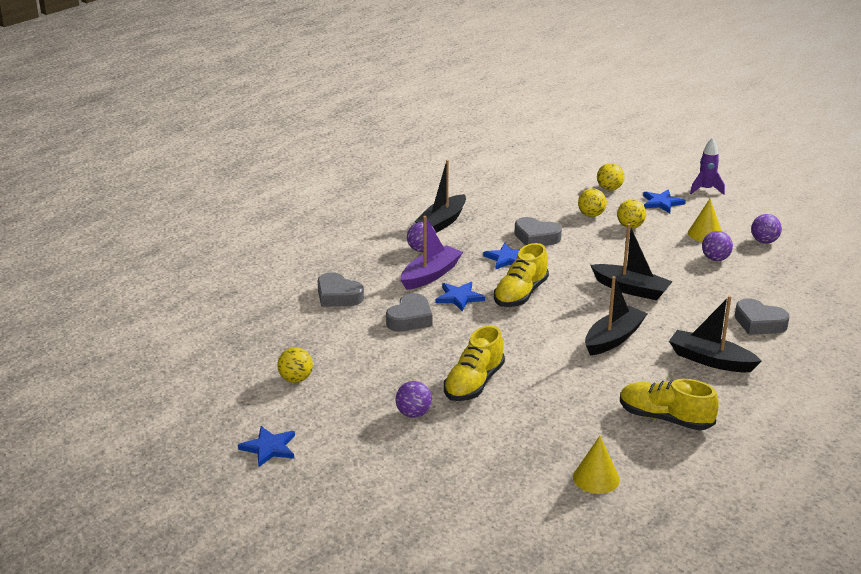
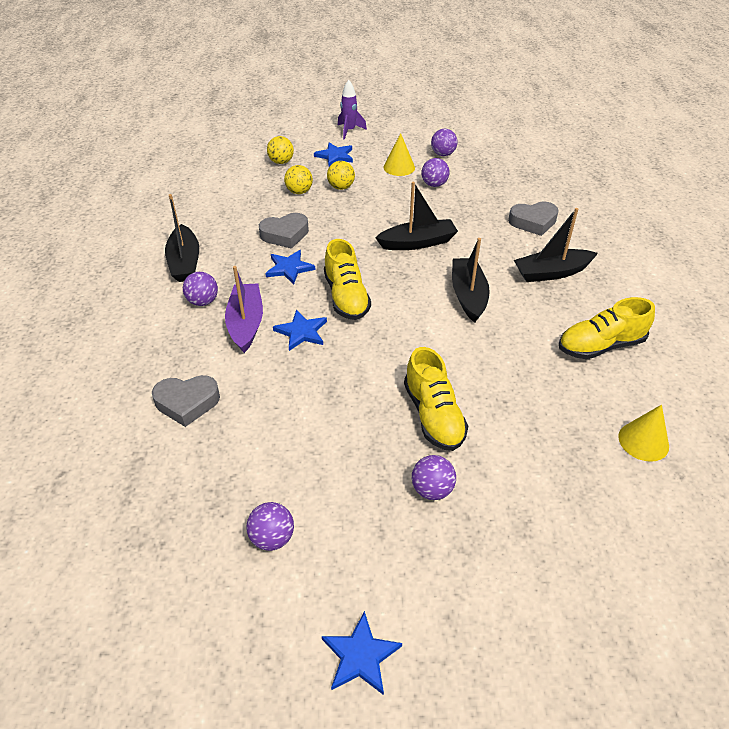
camera: 45 degrees left, 15 degrees up
(296, 379) = (272, 538): yellow ball -> purple ball
(410, 319) = (289, 383): grey heart -> none

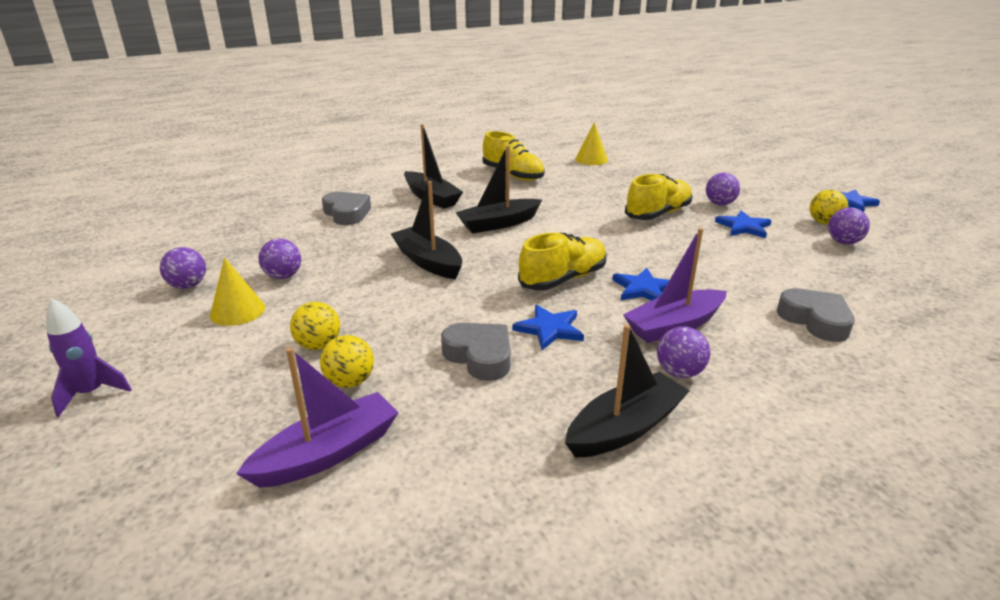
camera: 115 degrees left, 15 degrees down
(253, 180) = (328, 453): none -> purple boat
(281, 162) = (242, 441): yellow ball -> yellow ball (824, 223)
(335, 156) = (206, 381): blue star -> blue star (743, 227)

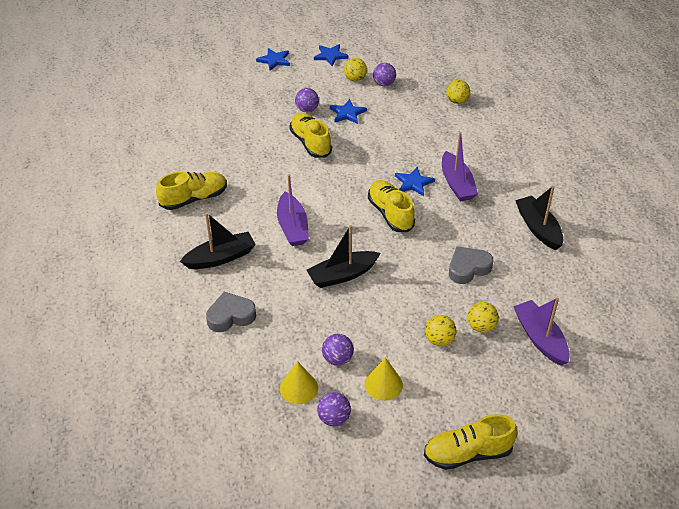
camera: 75 degrees left, 15 degrees up
(91, 393) = (467, 453): purple rocket -> yellow shoe
(498, 224) = (292, 227): black boat -> purple boat
(549, 329) = (447, 233): blue star -> blue star (274, 60)
(591, 159) = (182, 144): yellow cone -> yellow cone (299, 388)
(679, 372) = (499, 196): purple ball -> none
(815, 320) = (465, 132): grey heart -> none
(889, 304) = (457, 101): none -> yellow ball

